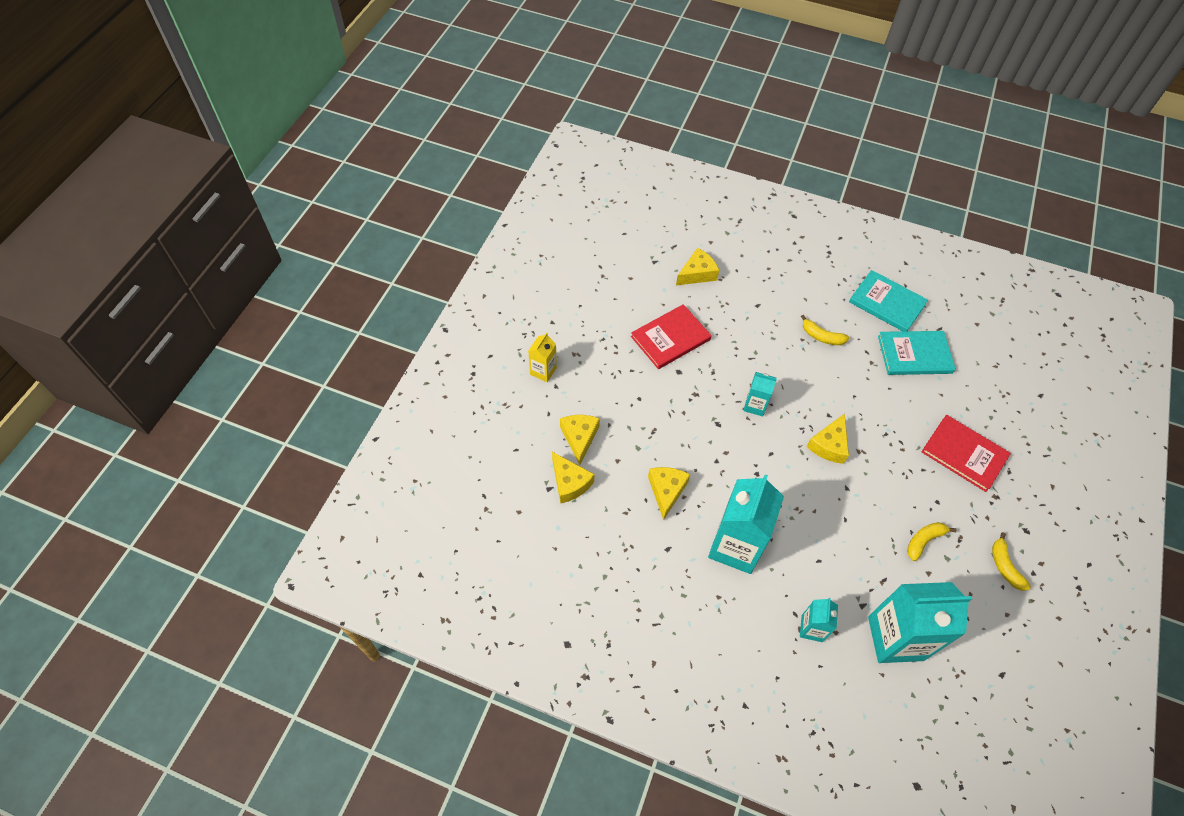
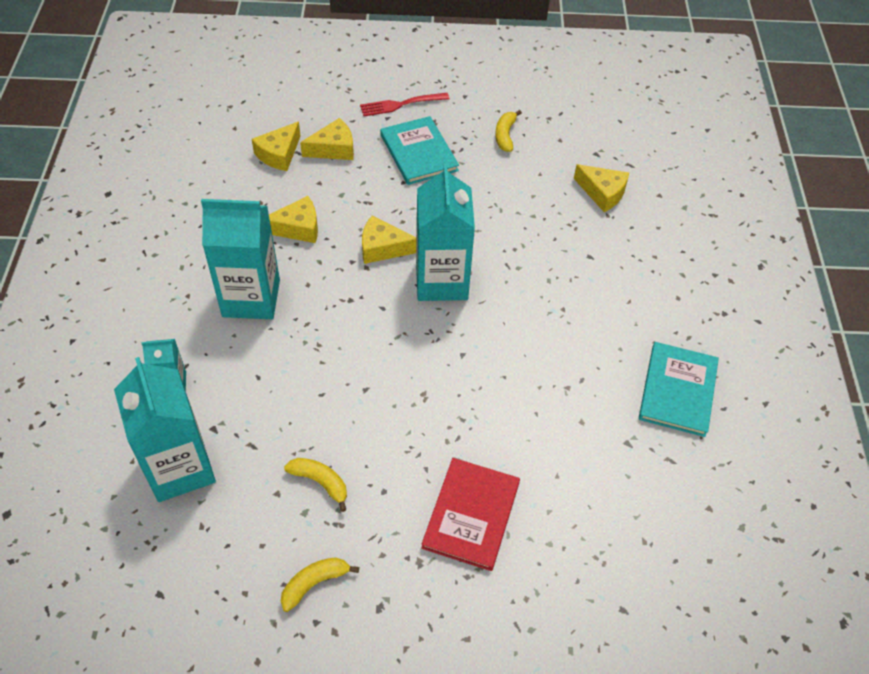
camera: 70 degrees right, 5 degrees down
(543, 371) = (400, 104): yellow carton -> red fork
(670, 338) = (496, 190): red book -> none
(755, 405) = (441, 281): turquoise carton -> turquoise carton, size x2.02
(821, 337) = (578, 328): yellow banana -> yellow banana (505, 135)
(829, 445) = (418, 361): yellow cheese -> yellow cheese (383, 248)
(914, 354) = (607, 435): turquoise book -> turquoise book (419, 153)

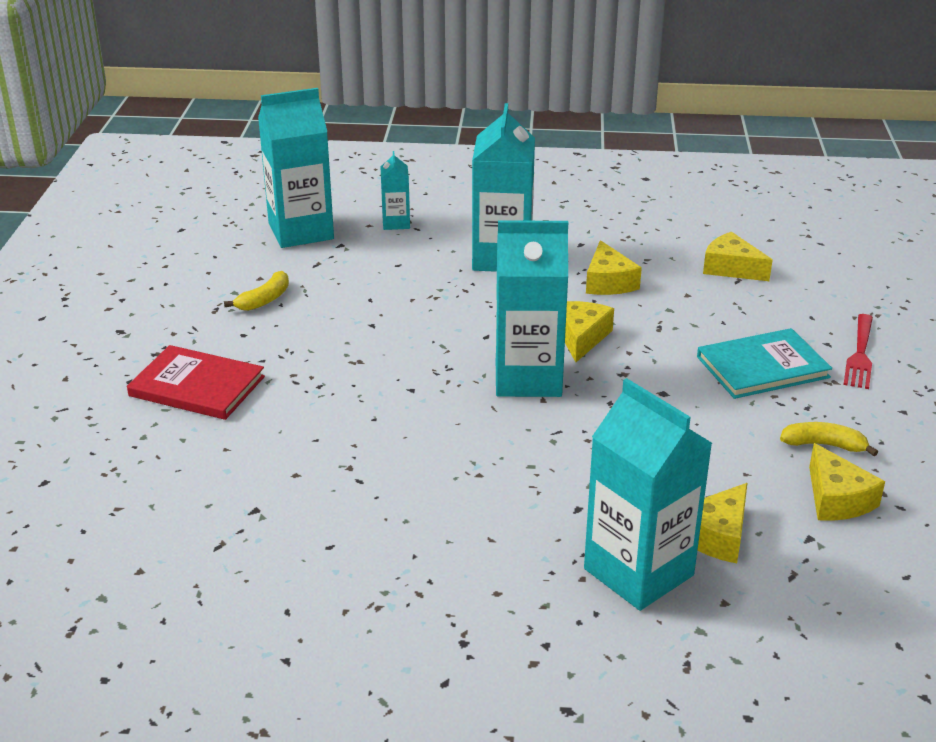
camera: 95 degrees right, 20 degrees down
(314, 583) = (159, 298): yellow banana -> none
(333, 149) = (751, 304): yellow cheese -> yellow cheese (836, 499)
(400, 104) = (860, 354): red fork -> red fork turned 150 degrees counterclockwise
(643, 230) = (638, 572): none -> turquoise carton
(678, 390) = (326, 567): turquoise book -> none

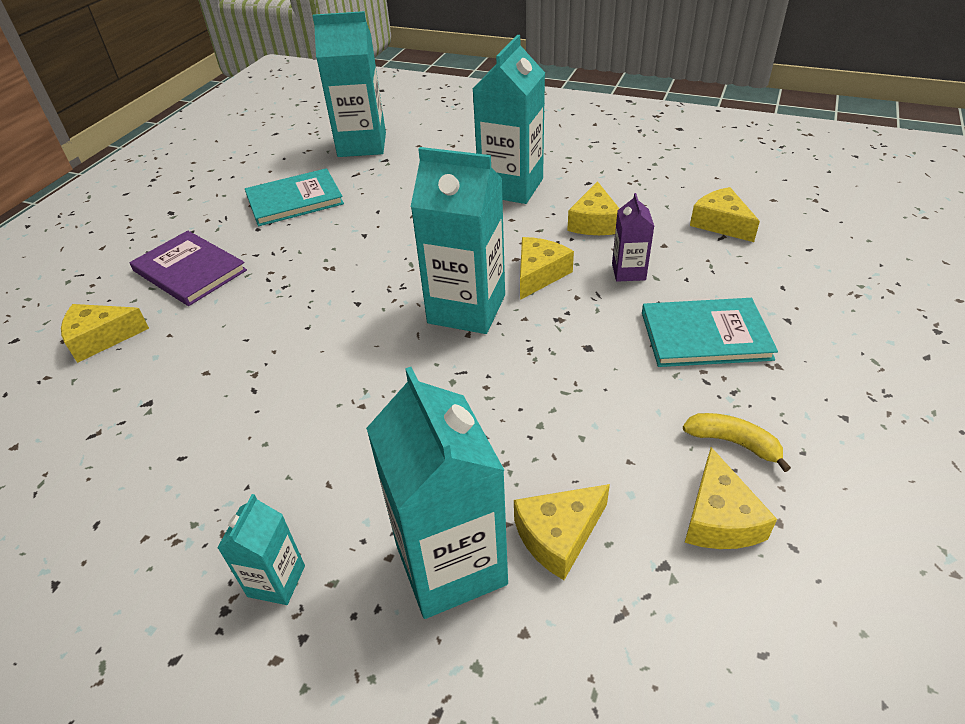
camera: 20 degrees right, 10 degrees up
(149, 464) = (101, 338): none -> yellow cheese
(197, 386) = (190, 270): red book -> purple book
(264, 300) = (295, 200): yellow banana -> turquoise book
(396, 223) = (441, 146): turquoise carton -> turquoise carton (276, 581)
(666, 323) = (628, 272): none -> purple carton
(860, 354) = (819, 338): red fork -> none

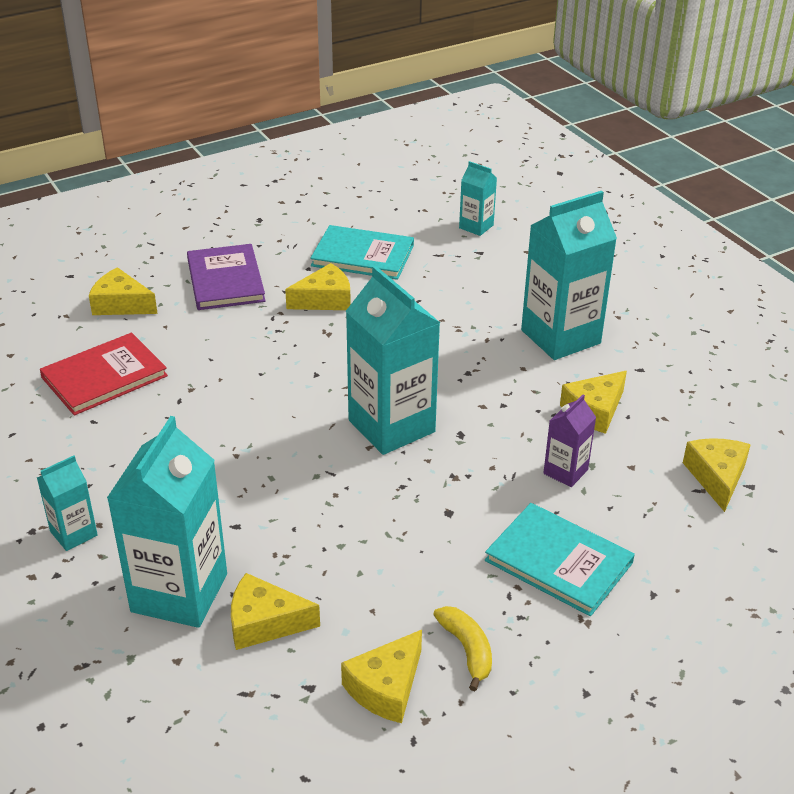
camera: 35 degrees right, 5 degrees down
(150, 410) = (104, 377): none -> red book
(362, 145) = (476, 226): turquoise carton -> turquoise carton, size x0.50
(539, 274) = (485, 430): yellow cheese -> yellow cheese (325, 300)

